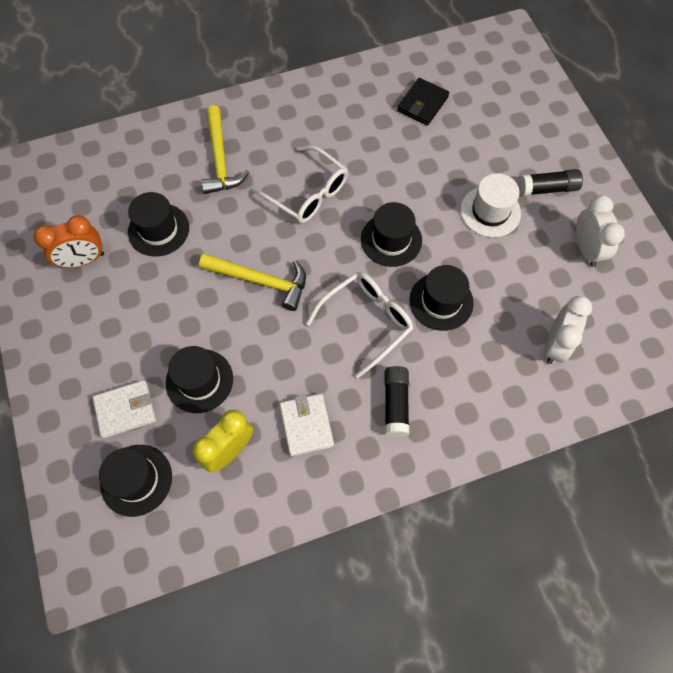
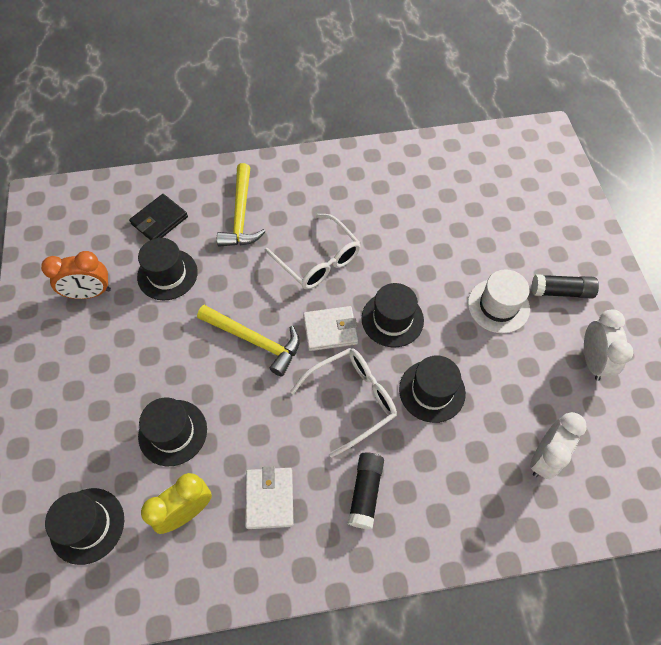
camera: 10 degrees right, 5 degrees down
(125, 410) = (94, 450): white wallet -> white wallet (330, 330)
(422, 104) = (448, 189): black wallet -> black wallet (159, 220)

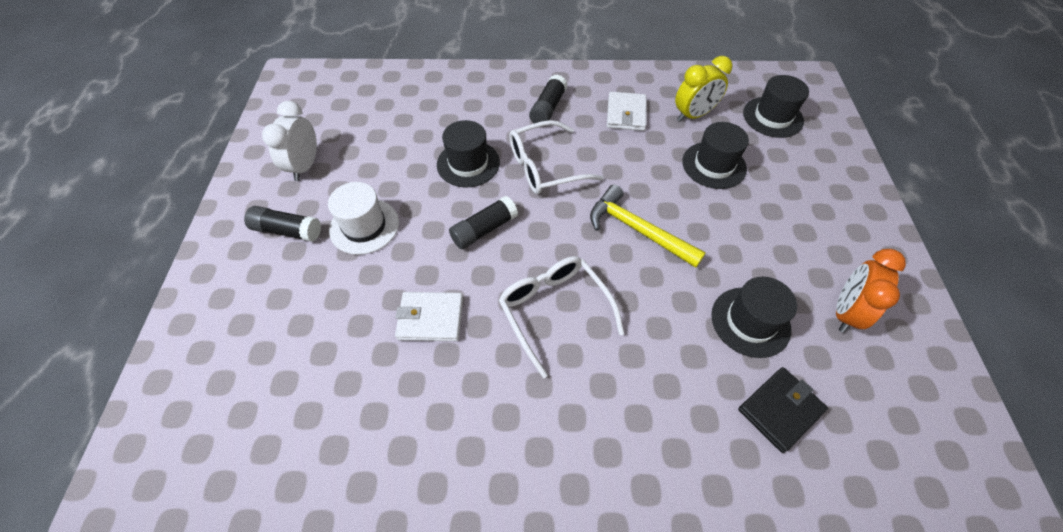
camera: 170 degrees left, 5 degrees down
(90, 293) = (845, 312): orange clock -> orange clock turned 60 degrees counterclockwise
(241, 215) = (657, 399): yellow hammer -> none
(330, 330) = (554, 228): white wallet -> white wallet (430, 318)
(392, 319) = (484, 229): black hat -> black glue stick
(544, 457) = (396, 110): white clock -> none

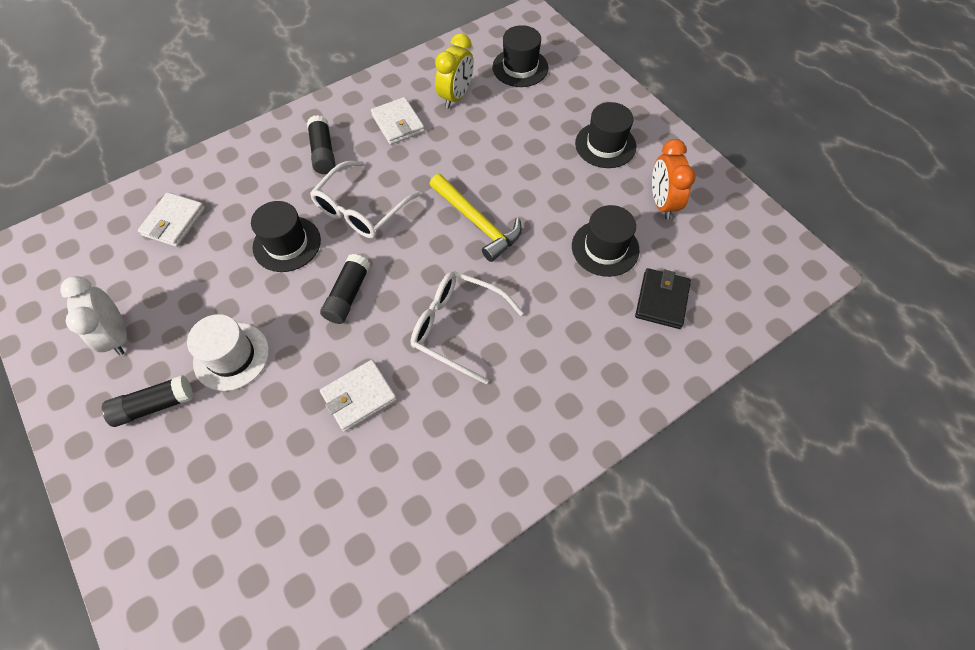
camera: 35 degrees left, 5 degrees up
(403, 106) = (174, 222): none -> white wallet
(637, 229) = (477, 222): yellow hammer -> yellow hammer turned 135 degrees counterclockwise
(714, 165) = (501, 134): black hat -> black hat (605, 145)

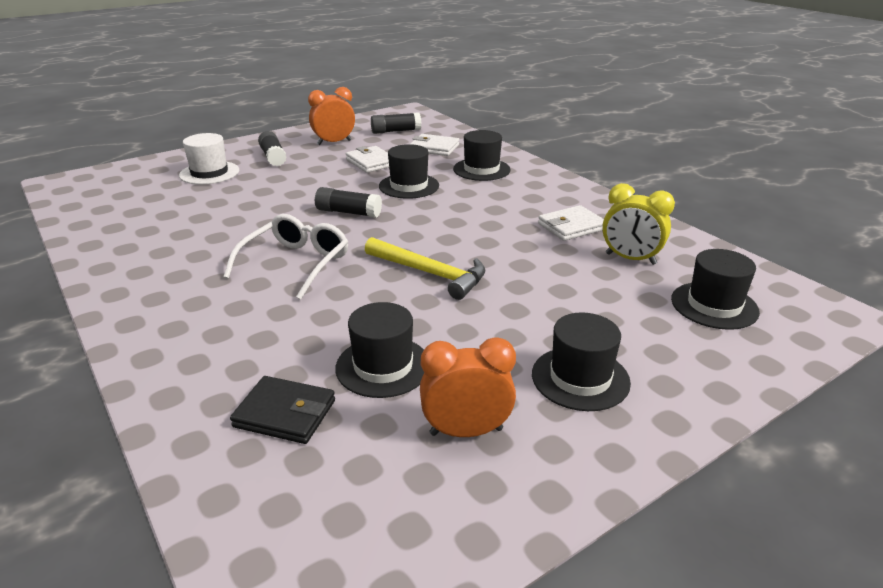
camera: 90 degrees right, 30 degrees down
(118, 335) = (334, 142): white clock -> orange clock
(231, 356) = (303, 175): white hat -> white hat (209, 173)
(254, 179) = (481, 169): none -> black hat
(323, 152) = (520, 194): black glue stick -> black glue stick (396, 131)
(359, 397) = (243, 221): white wallet -> white wallet (371, 162)
(361, 210) = (447, 213): white glasses -> none
(477, 222) = (430, 273): yellow hammer -> yellow hammer turned 105 degrees counterclockwise

